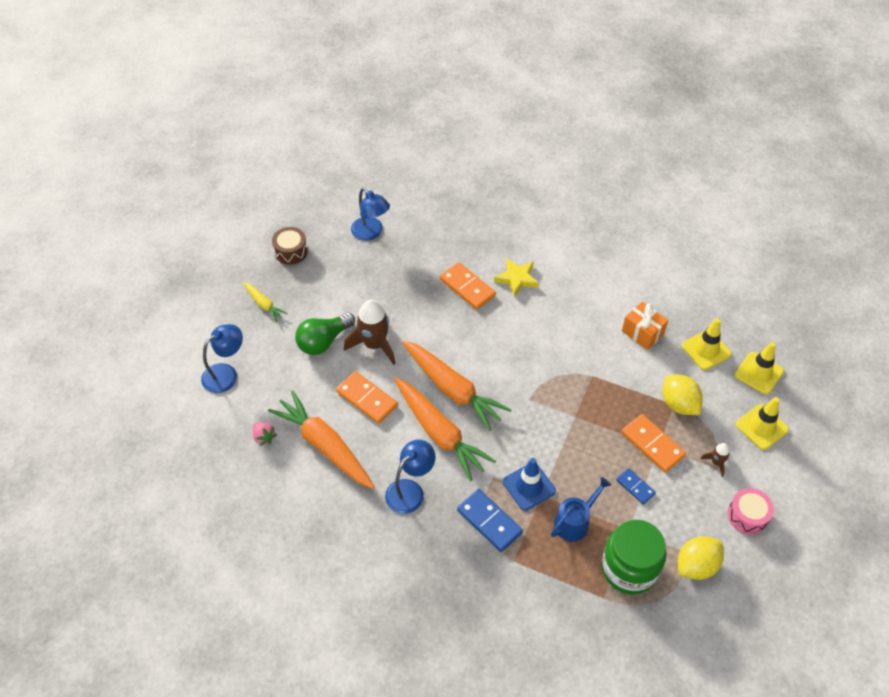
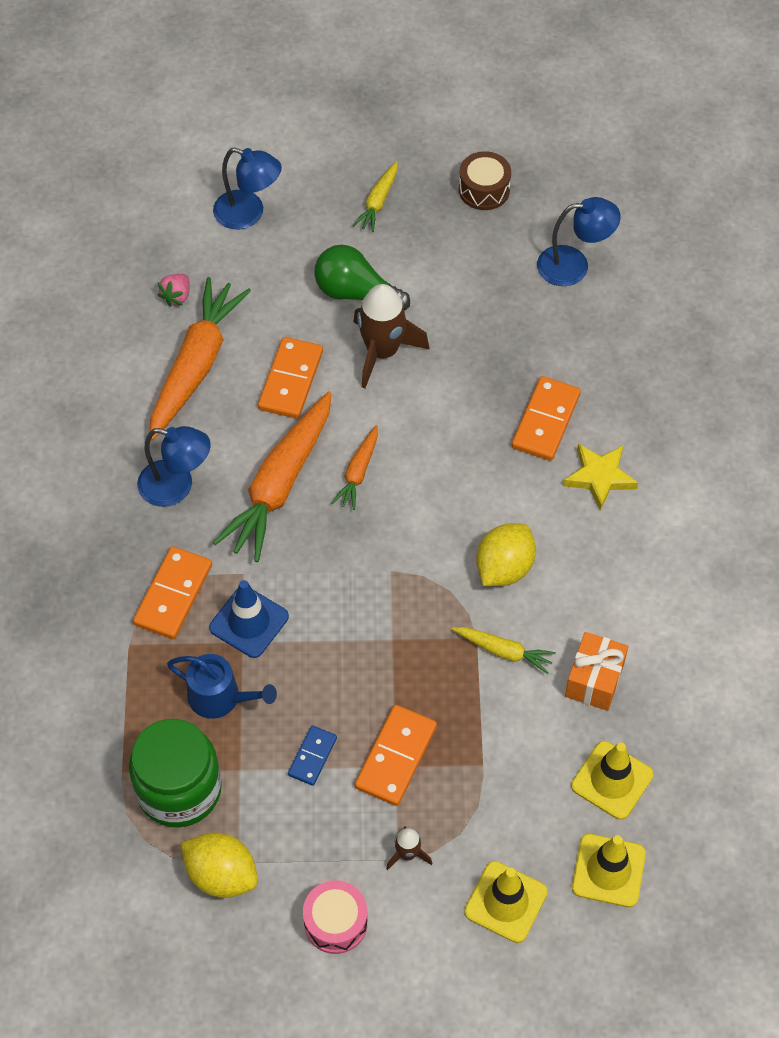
camera: 65 degrees right, 5 degrees up
(371, 233) = (574, 265): blue lamp -> blue lamp turned 120 degrees counterclockwise
(453, 389) = (358, 472): orange carrot -> orange carrot, size x0.49
(489, 521) = (173, 595): blue domino -> orange domino
(607, 366) = (504, 651): none -> yellow carrot
(679, 404) = (486, 771): yellow lemon -> yellow lemon (504, 568)

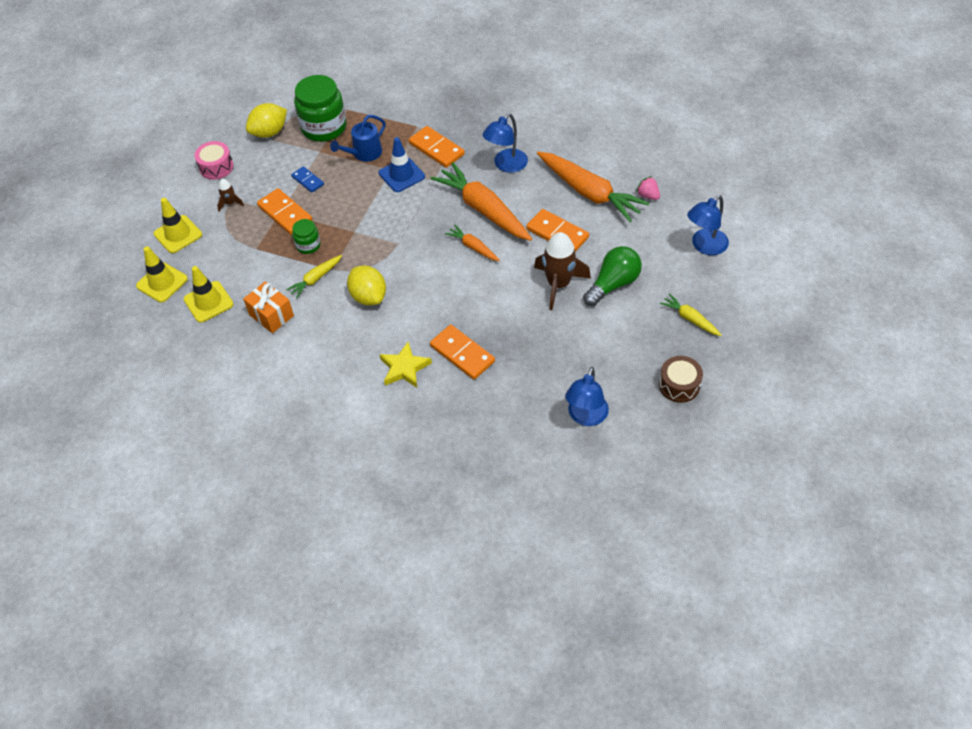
camera: 115 degrees right, 5 degrees down
(445, 692) = (308, 245): none -> green jar

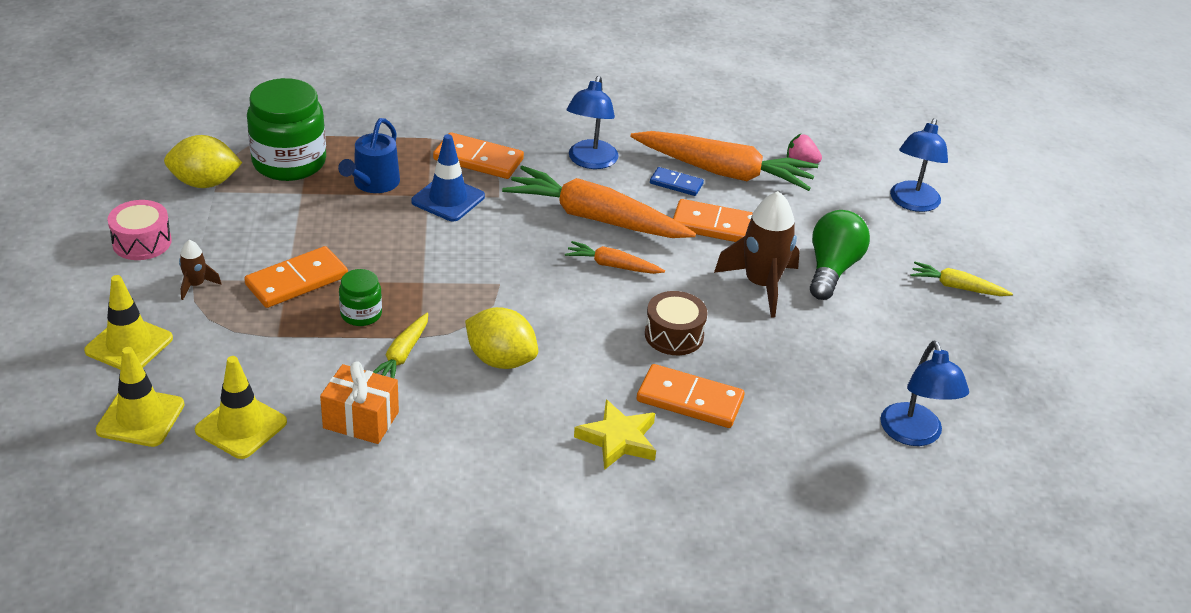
camera: 30 degrees left, 15 degrees down
(269, 132) = (205, 183): yellow lemon -> yellow lemon turned 60 degrees clockwise
(285, 213) = (297, 281): orange domino -> orange domino turned 60 degrees counterclockwise
(308, 180) = (306, 232): blue domino -> blue domino (676, 184)
(679, 385) = (1002, 366): brown drum -> brown drum (674, 335)

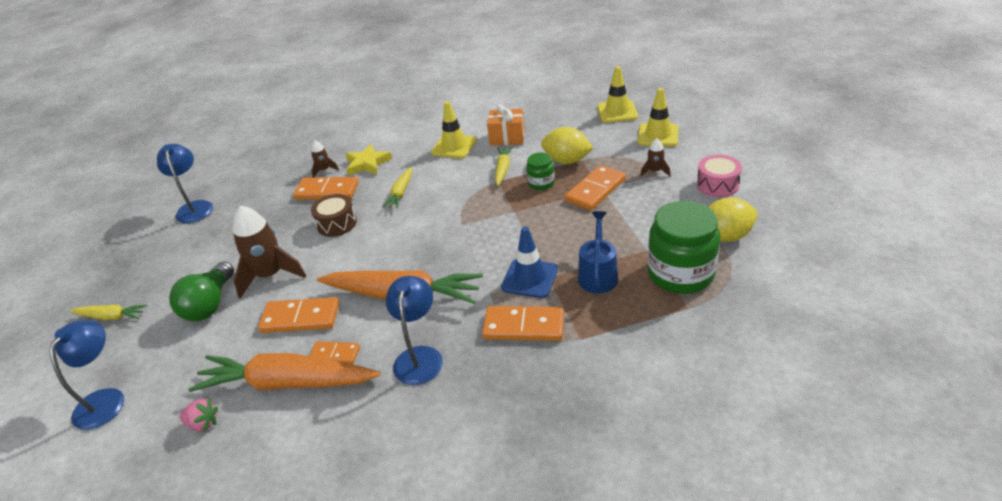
camera: 175 degrees right, 0 degrees up
(241, 426) = (565, 121): yellow traffic cone -> yellow traffic cone (454, 146)
(501, 360) = (444, 182): yellow lemon -> yellow lemon (567, 161)
(572, 360) = (400, 193): none -> yellow carrot
(612, 265) = (384, 259): orange carrot -> none
(676, 184) = (335, 354): blue domino -> orange domino
(696, 448) = (324, 170): none -> brown rocket

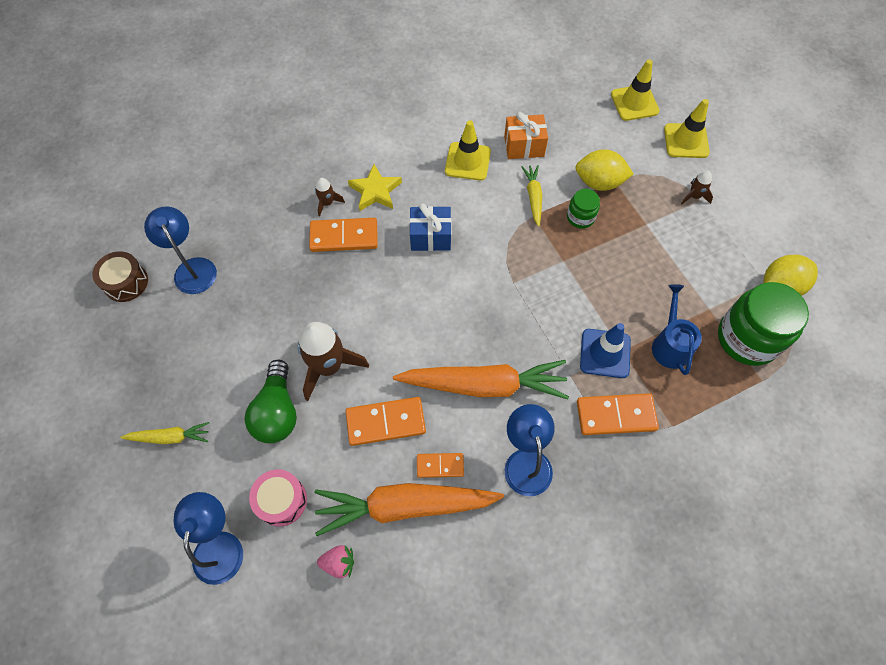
camera: 15 degrees left, 25 degrees up
(336, 224) = (374, 287): brown drum -> brown drum (126, 282)
(400, 193) = (430, 237): yellow carrot -> blue gift
(596, 190) = (640, 226): orange domino -> none
(717, 185) = (760, 215): pink drum -> pink drum (281, 500)

